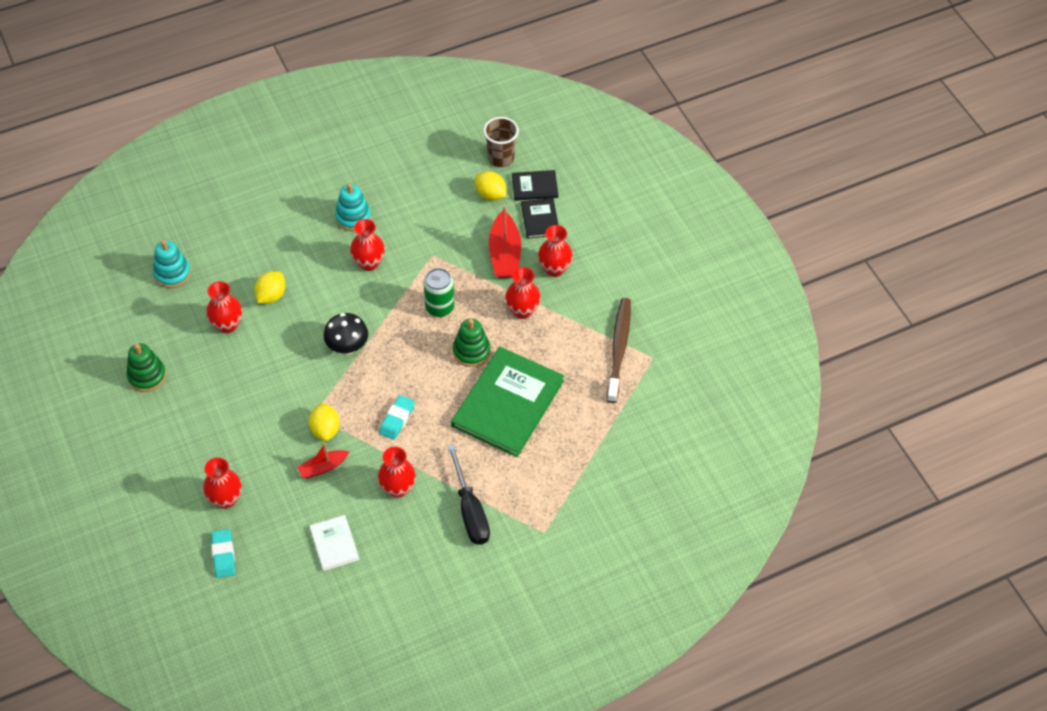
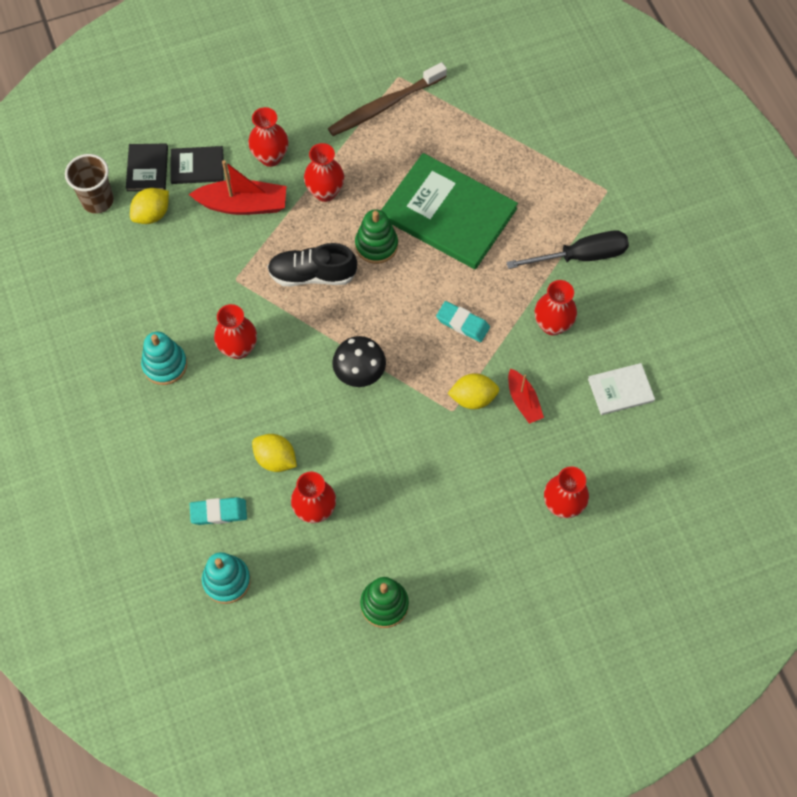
camera: 85 degrees left, 10 degrees up
(223, 555) = (635, 506): turquoise eraser -> turquoise eraser (218, 512)
(439, 307) = (312, 275): green can -> black shoe
(619, 349) = (385, 105): brown toothbrush -> brown toothbrush turned 45 degrees counterclockwise

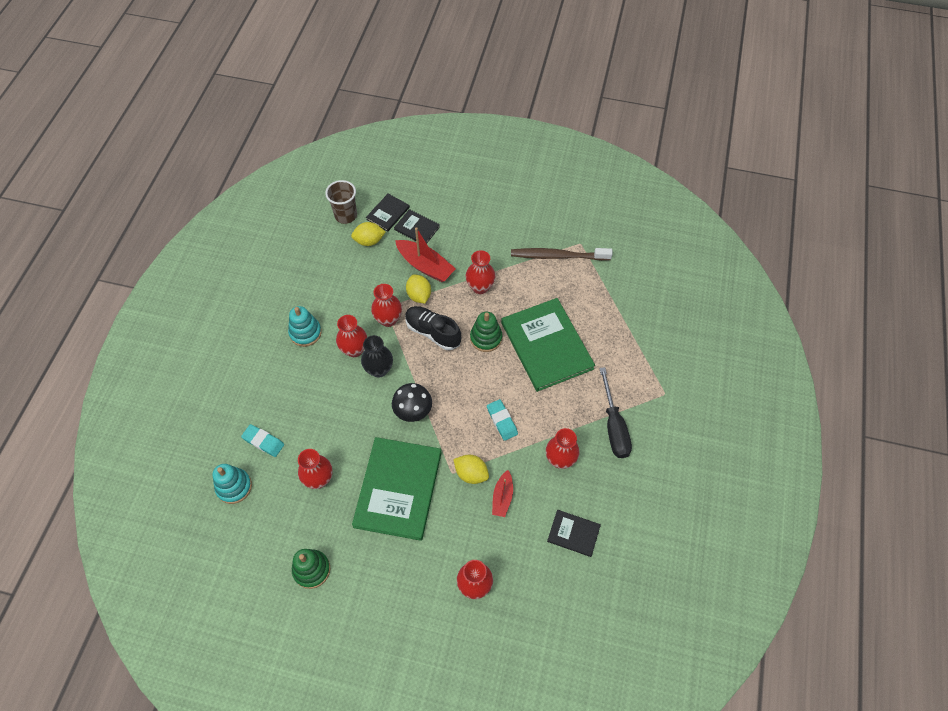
camera: 35 degrees right, 5 degrees down
(270, 157) = (464, 247): red vase -> red vase (388, 319)
(275, 459) = (321, 431): yellow lemon -> yellow lemon (419, 295)
(285, 353) = (379, 369): none -> black vase
(409, 463) = (398, 489): none -> green book
(581, 256) = (614, 426): black screwdriver -> black screwdriver turned 60 degrees clockwise
(620, 390) = (573, 533): white book -> black book

